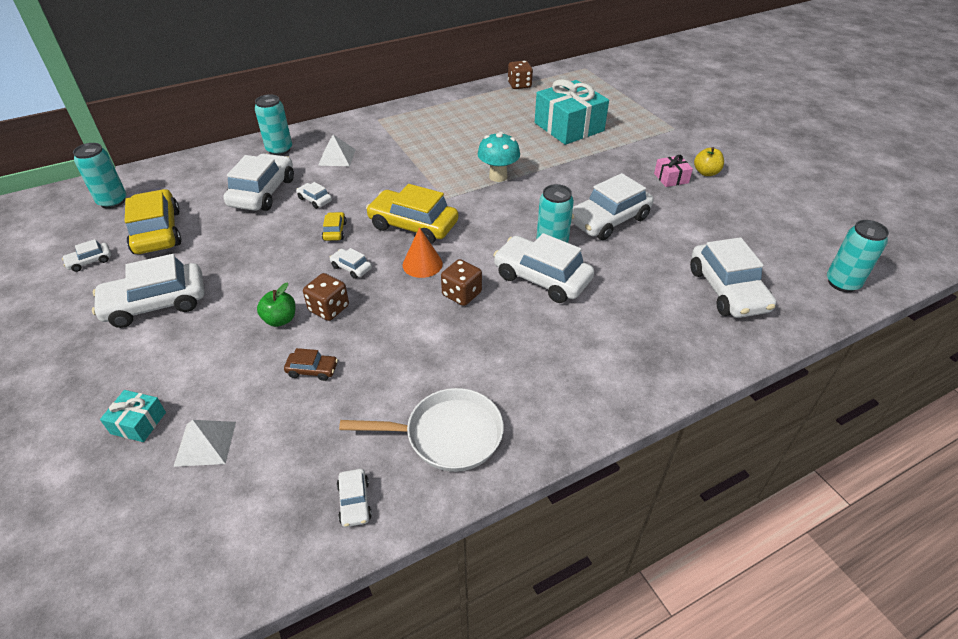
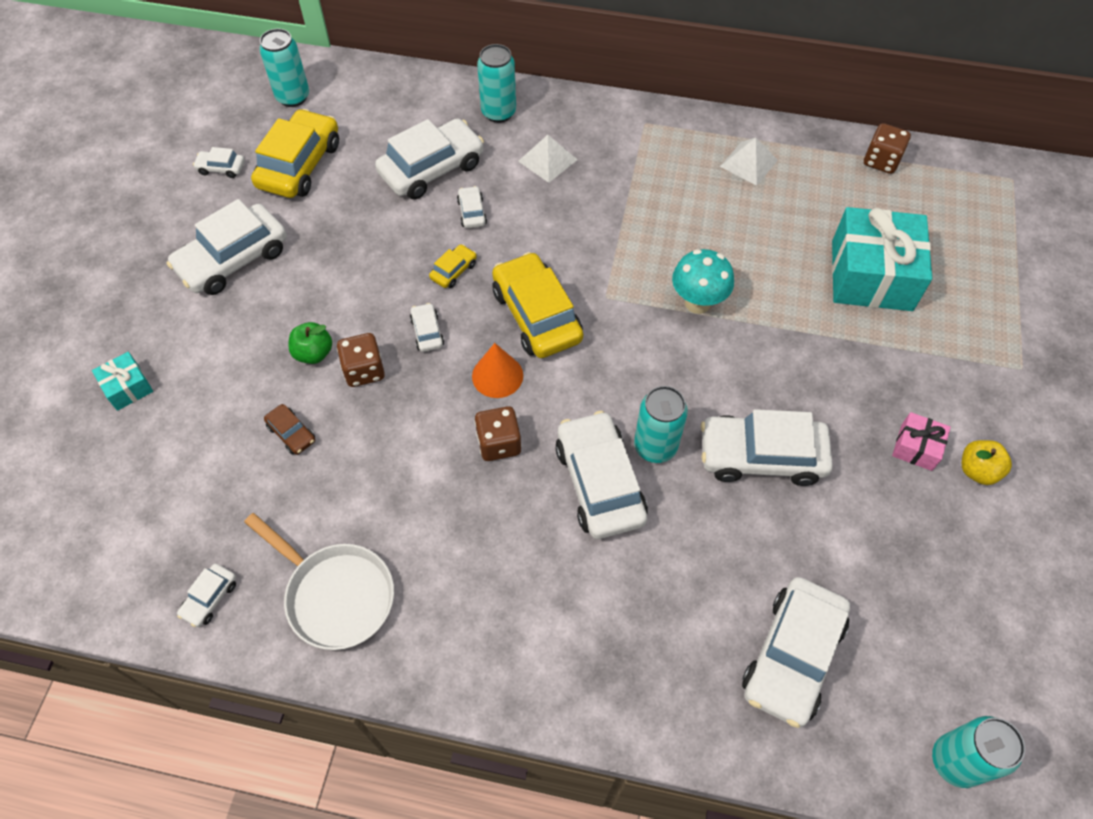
camera: 40 degrees right, 15 degrees up
(156, 304) = (233, 259): white car -> white car turned 60 degrees counterclockwise
(205, 443) = (156, 447): white pyramid -> white pyramid (749, 163)

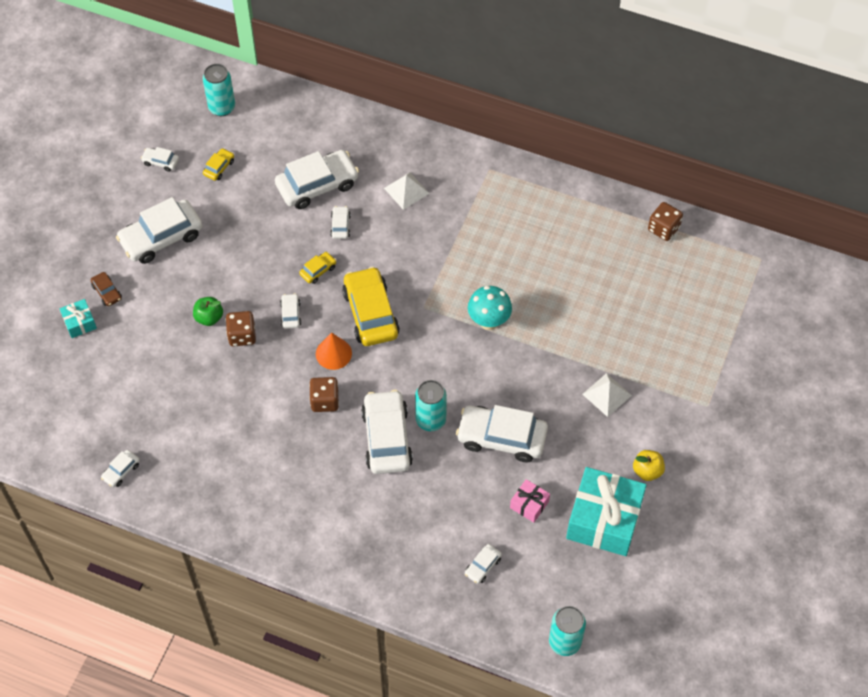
camera: 10 degrees right, 0 degrees up
(291, 433) = (186, 372): brown car -> brown car (107, 292)
(299, 165) = (219, 167): yellow car -> yellow car, size x0.46
(335, 595) = (200, 482): white pan -> none
(498, 112) = (378, 144): turquoise can -> none
(749, 163) = (560, 215): white pyramid -> white pyramid (607, 394)
(792, 656) = (483, 566): white car -> white car, size x0.46
(871, 275) = (623, 320): turquoise gift -> turquoise gift (604, 520)
(916, 447) = (611, 449): pink gift -> pink gift (529, 504)

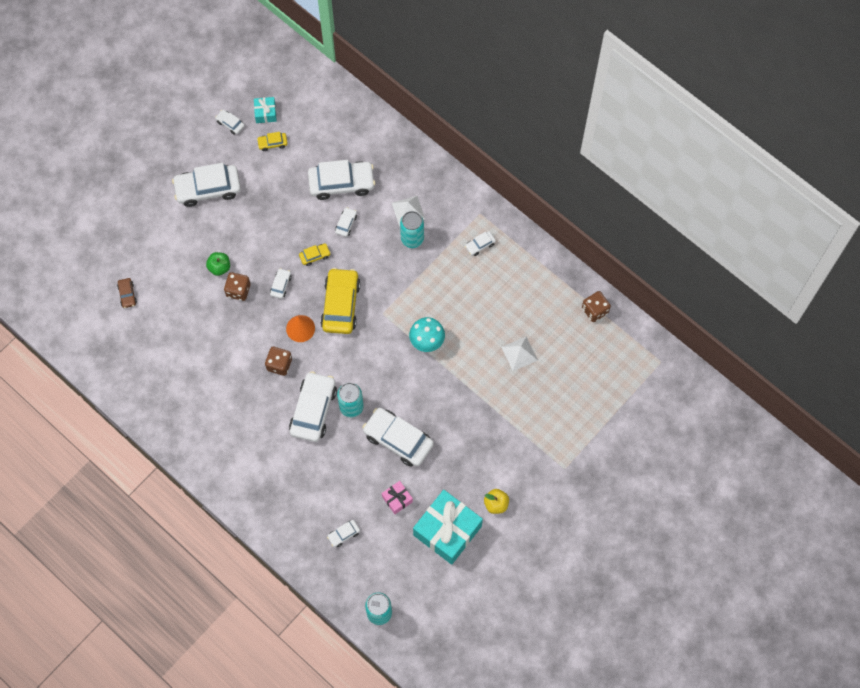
camera: 20 degrees right, 10 degrees up
(79, 323) = (123, 239): turquoise gift -> turquoise gift (265, 113)
(107, 292) = (152, 221): brown car -> brown car (127, 295)
(121, 471) = (112, 368): white car -> white car (480, 245)
(219, 167) = (272, 143): yellow car -> yellow car turned 150 degrees counterclockwise
(222, 107) = (293, 91): turquoise can -> turquoise can (412, 239)
(607, 394) = (492, 432): white pyramid -> white pyramid (519, 353)

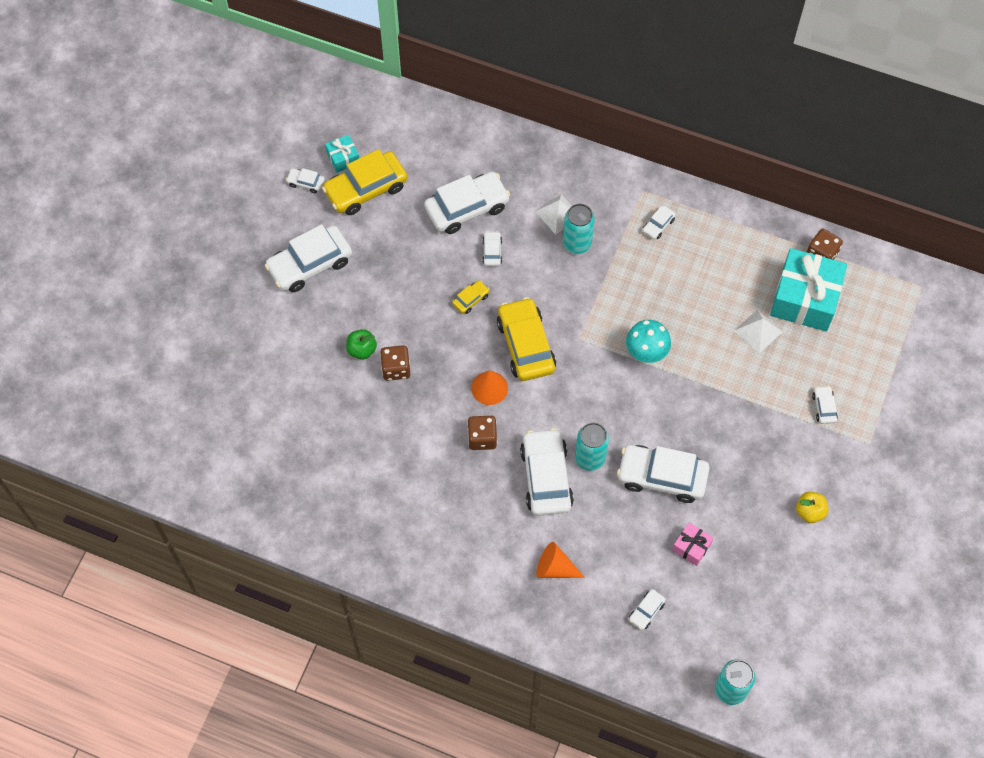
camera: 20 degrees left, 5 degrees down
(127, 295) = (262, 418): brown car -> none
(272, 143) = (366, 189): yellow car -> yellow car, size x2.20
(281, 285) = (444, 346): white car -> white car (824, 407)
(291, 479) = (555, 568): none -> orange cone
(447, 530) = (767, 563): turquoise gift -> turquoise gift (805, 299)

